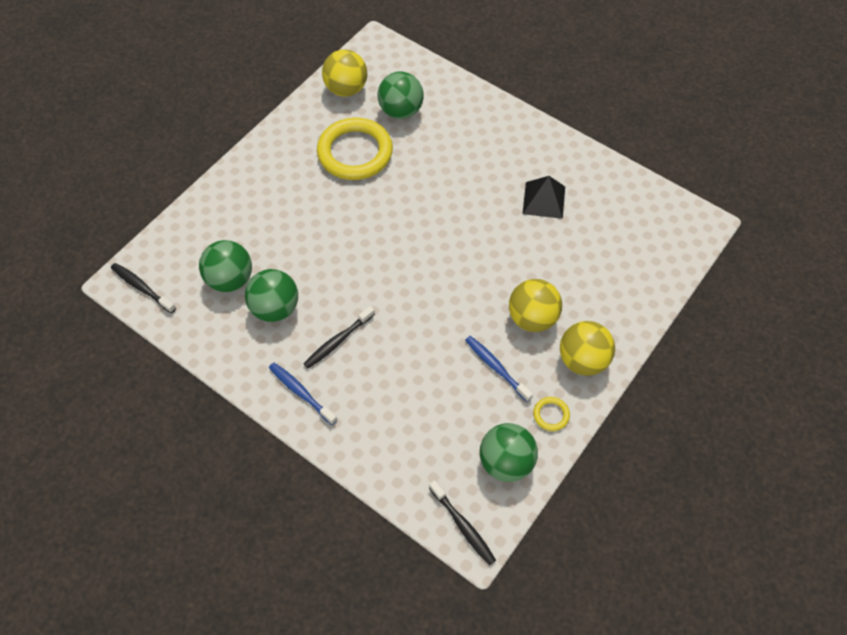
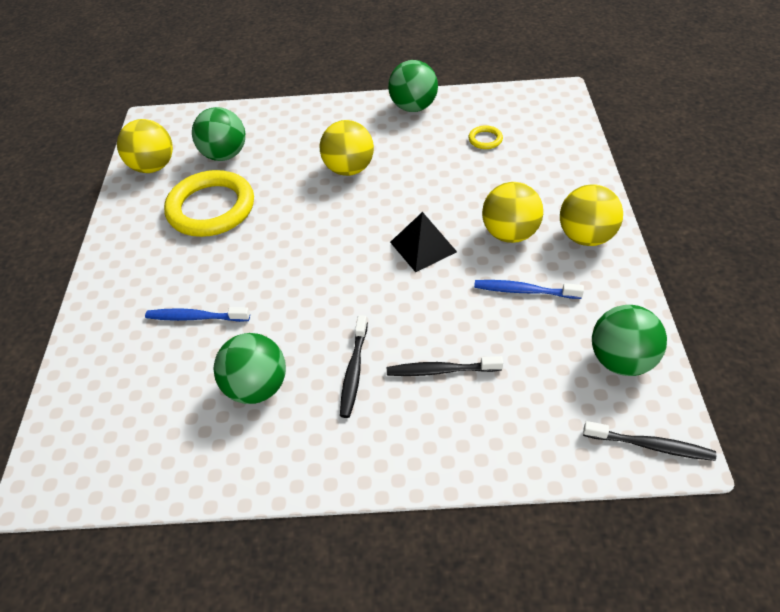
camera: 35 degrees left, 10 degrees down
(142, 288) = (73, 473): black toothbrush -> black toothbrush (441, 370)
(230, 279) = (179, 394): green ball -> green ball (413, 107)
(301, 392) = (364, 446): blue toothbrush -> blue toothbrush (195, 317)
(474, 183) = (349, 169): none -> yellow ball
(544, 200) = (421, 147): black pyramid -> black pyramid (423, 247)
(551, 415) = (611, 295): yellow ring -> yellow ring (485, 139)

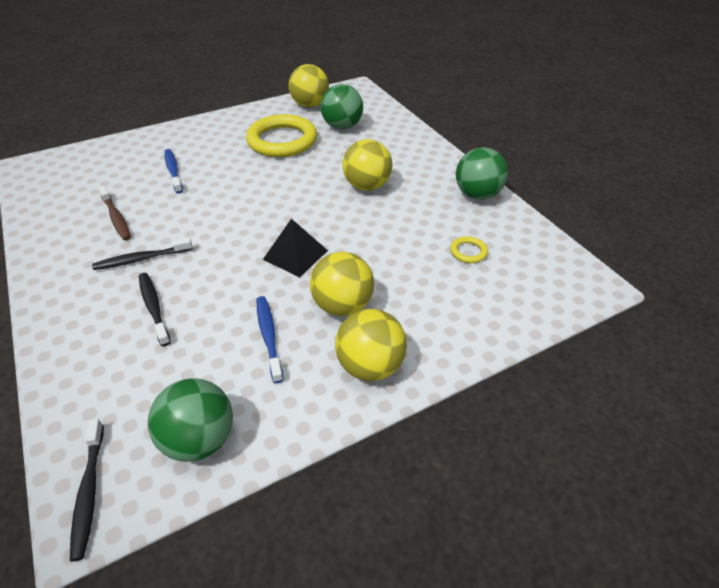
camera: 60 degrees right, 5 degrees down
(257, 387) = (116, 218): green ball -> brown toothbrush

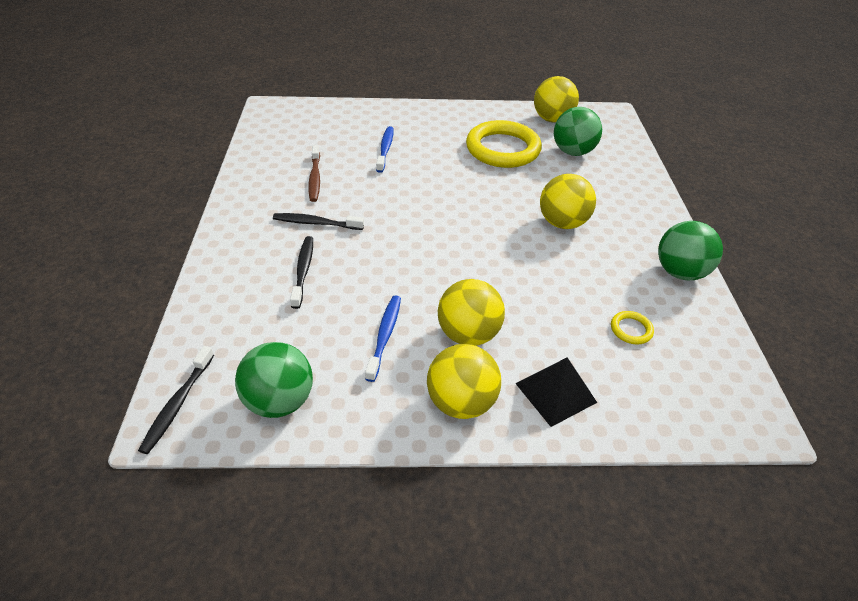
camera: 25 degrees right, 0 degrees up
(295, 255) = (451, 268): black pyramid -> black pyramid (555, 392)

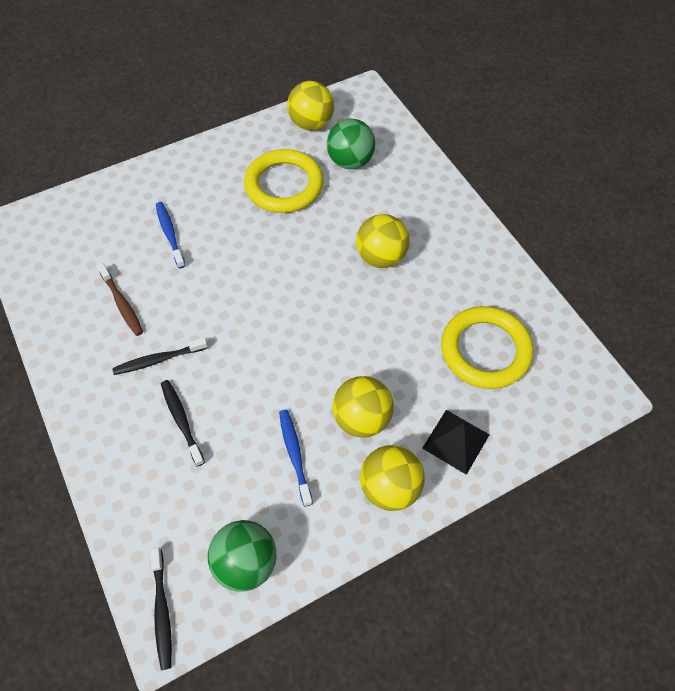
camera: 25 degrees left, 15 degrees up
(631, 329) = (485, 350): yellow ring -> yellow ring, size x2.44
(679, 272) = (498, 270): green ball -> none

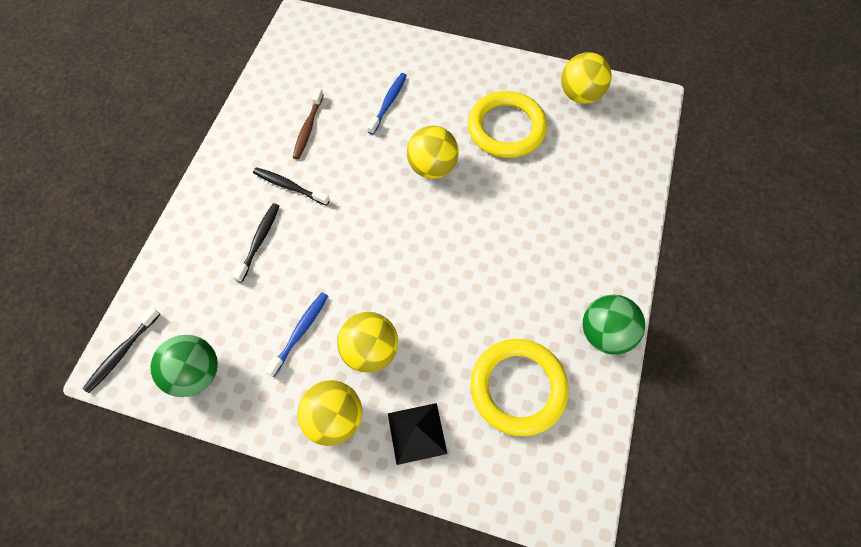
camera: 45 degrees right, 5 degrees up
(350, 161) = (578, 148): green ball -> green ball (604, 333)
(381, 257) = (518, 243): yellow ball -> yellow ball (432, 167)

